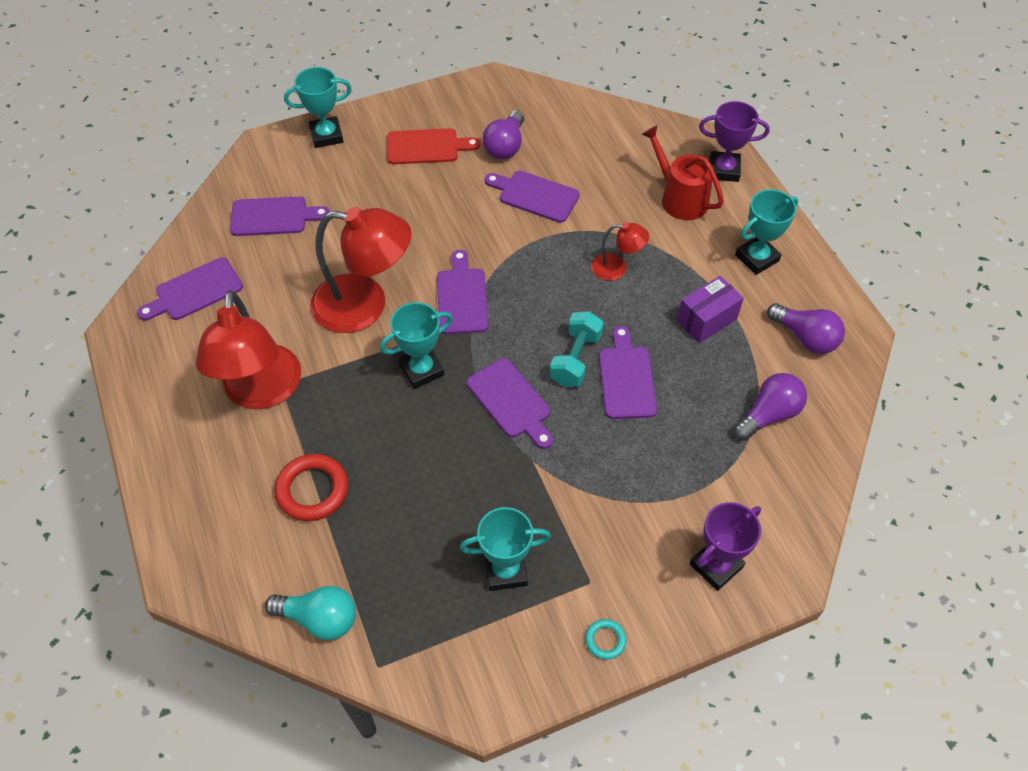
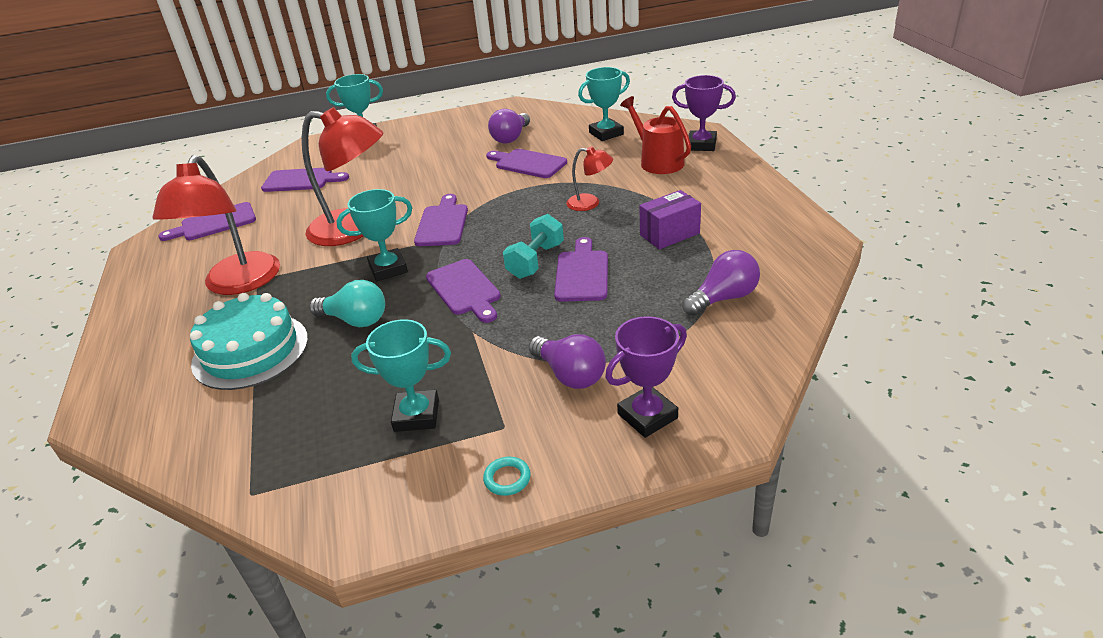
camera: 10 degrees right, 20 degrees down
(312, 490) = (250, 351): red ring -> turquoise cake
(319, 618) = (209, 450): turquoise light bulb -> turquoise light bulb (355, 320)
(427, 147) = (444, 140): red cutting board -> none
(757, 258) = (725, 195): turquoise trophy -> turquoise trophy (606, 133)
(805, 337) = (768, 245): purple light bulb -> purple light bulb (570, 375)

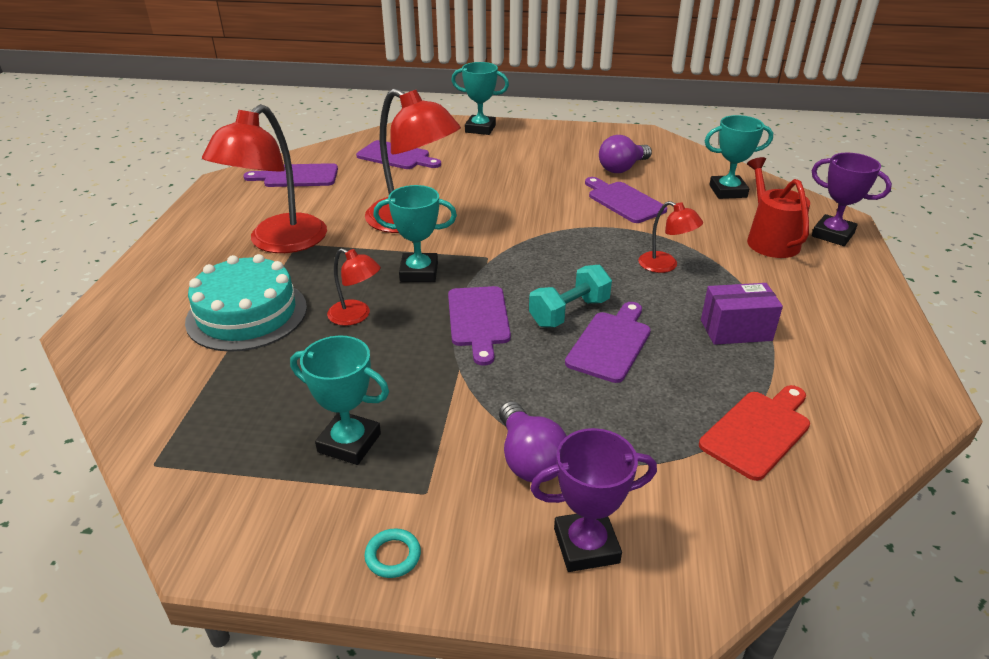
camera: 20 degrees right, 0 degrees up
(355, 320) = (356, 316): turquoise light bulb -> red lamp
(442, 223) = (499, 240): purple cutting board -> none
(723, 298) = (758, 431): purple light bulb -> red cutting board

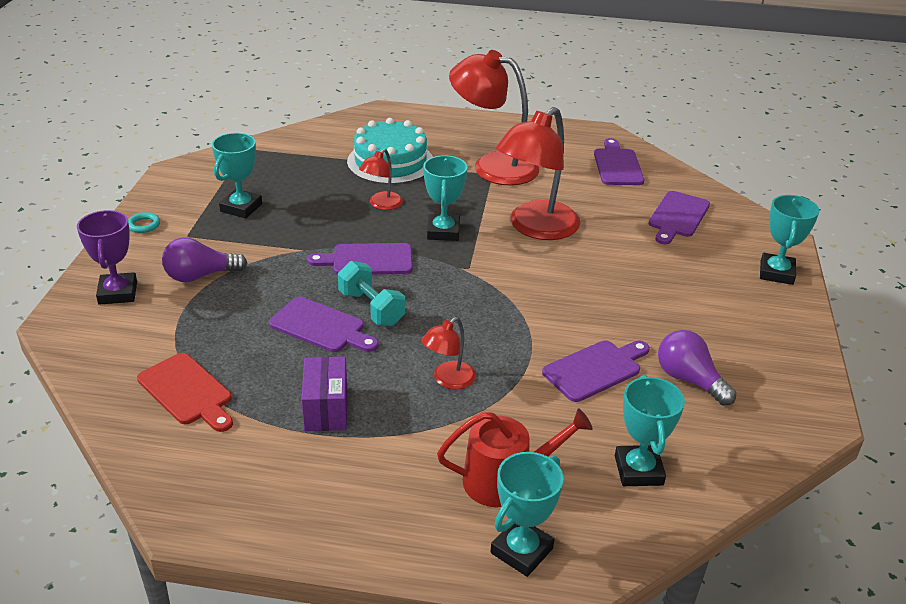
camera: 90 degrees right, 0 degrees up
(832, 235) = (521, 551): purple trophy -> turquoise trophy

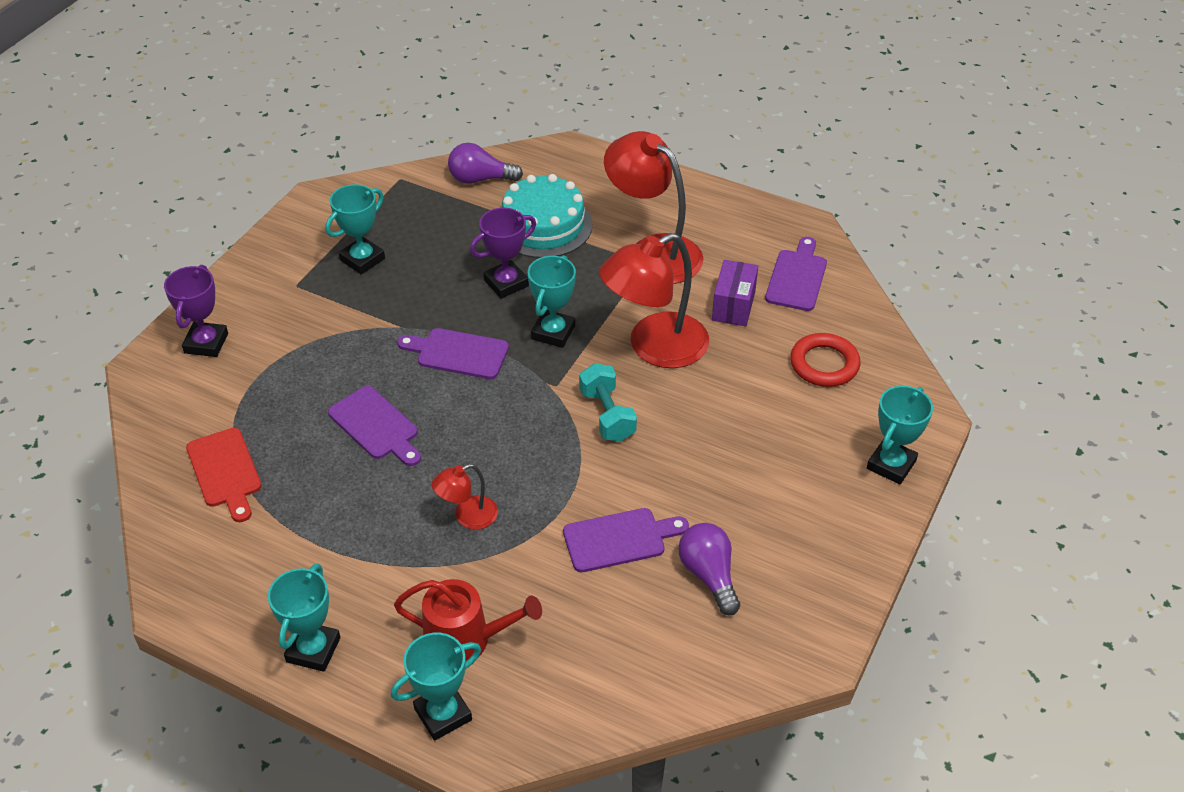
camera: 20 degrees right, 10 degrees up
(144, 225) = (260, 263): turquoise ring -> none
(200, 276) = (289, 339): purple light bulb -> purple light bulb (480, 179)
(326, 409) = (339, 521): purple box -> purple box (733, 306)
(371, 308) = (434, 414): turquoise dumbbell -> turquoise dumbbell (607, 415)
(381, 205) = (506, 283): red lamp -> purple trophy
(638, 470) = (597, 662): turquoise trophy -> turquoise trophy (313, 650)
(677, 216) = (824, 364): purple cutting board -> red ring

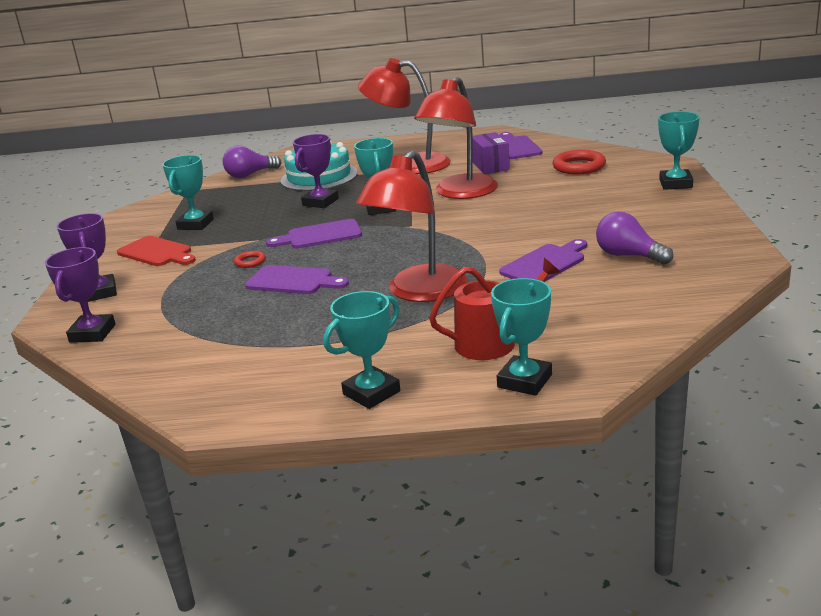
camera: 25 degrees left, 20 degrees down
(162, 412) = (92, 333): none -> purple trophy
(225, 471) = (184, 340): red cutting board -> red cutting board (157, 253)
(313, 650) = (371, 393): turquoise trophy -> turquoise trophy turned 60 degrees clockwise
(363, 366) = (250, 262): none -> red ring
(467, 517) = (419, 292): red lamp -> red lamp, size x2.06
(607, 415) = (464, 224): turquoise dumbbell -> none

